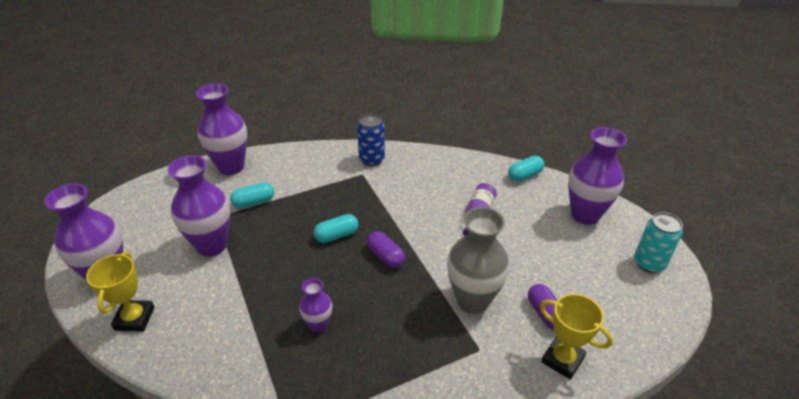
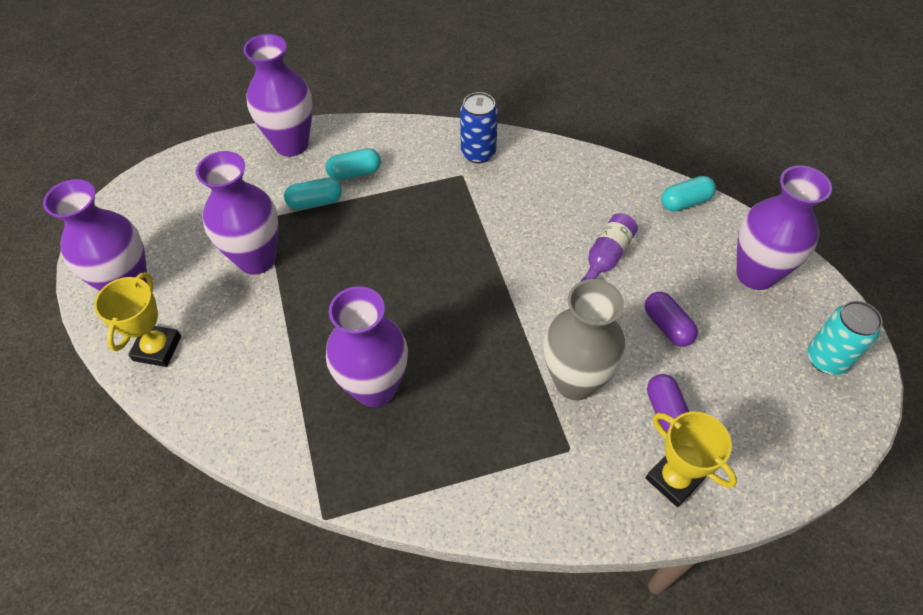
camera: 10 degrees right, 15 degrees up
(318, 325) = (375, 388): purple vase -> purple vase, size x1.90
(337, 235) = (415, 264): turquoise capsule -> turquoise capsule (355, 173)
(385, 256) = (473, 303): purple capsule -> purple capsule (667, 326)

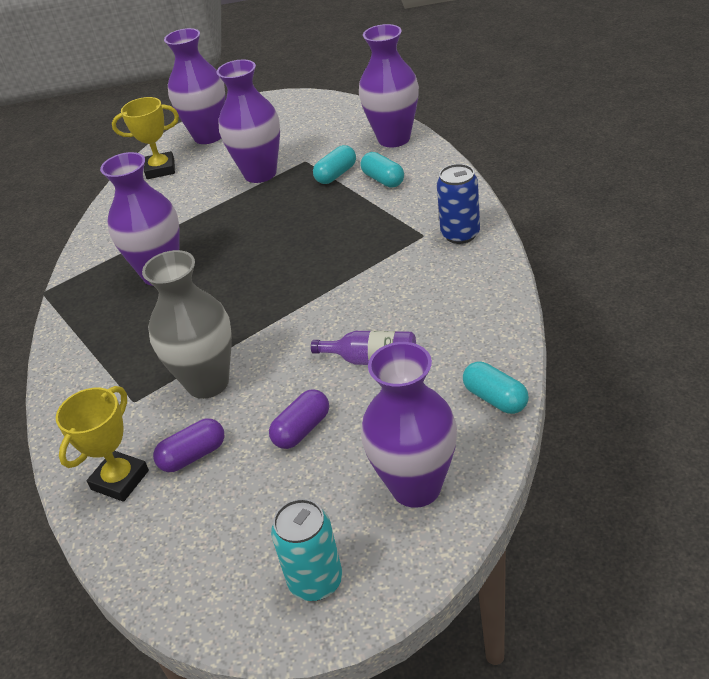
camera: 75 degrees right, 15 degrees down
(315, 202) = (336, 174): turquoise capsule -> turquoise capsule turned 75 degrees clockwise

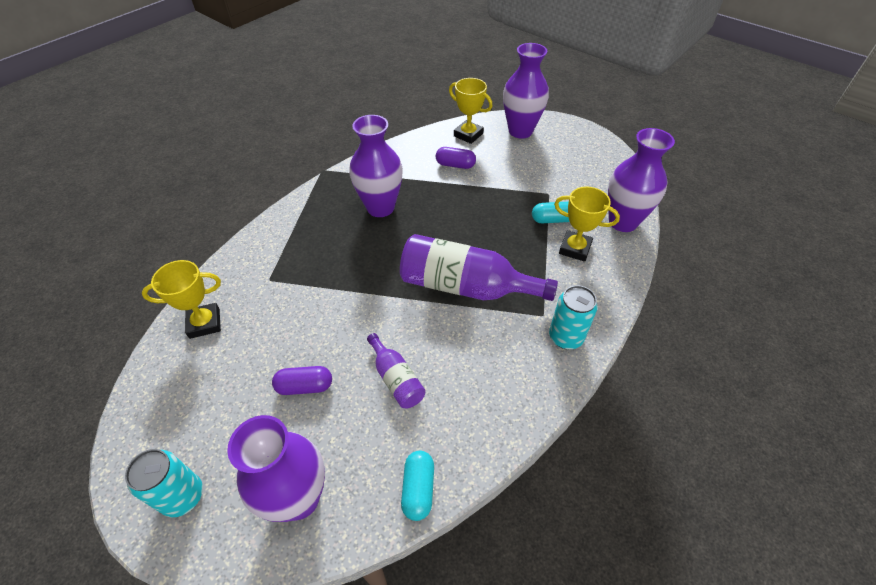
camera: 40 degrees right, 10 degrees up
(193, 456) = (245, 344): purple capsule -> purple capsule (455, 165)
(207, 383) = (309, 304): grey vase -> none
(260, 174) = (512, 182): purple vase -> none
(333, 265) = (465, 286): none -> purple bottle
(383, 180) = (575, 249): turquoise capsule -> yellow trophy
(460, 234) = (565, 337): blue can -> turquoise can

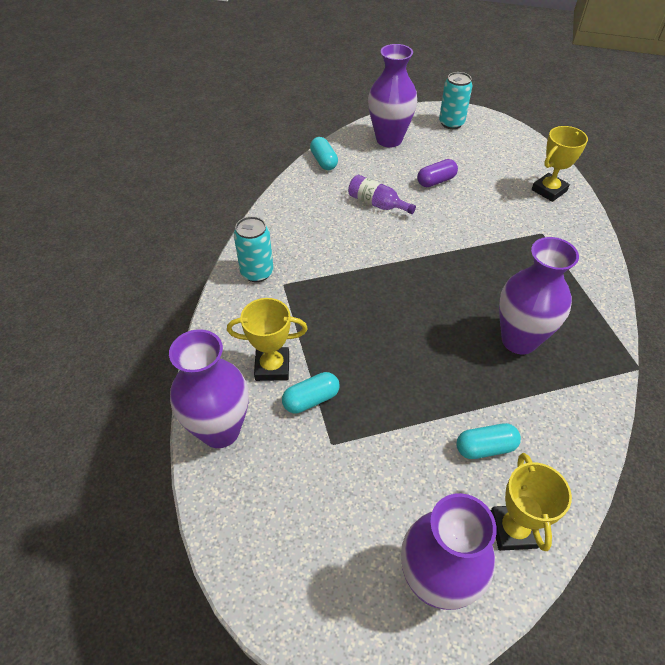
camera: 155 degrees right, 0 degrees up
(455, 165) = (485, 447): purple capsule -> turquoise capsule
(465, 286) = (367, 285): purple bottle -> none
(468, 135) = (513, 529): yellow trophy -> yellow trophy turned 75 degrees clockwise

